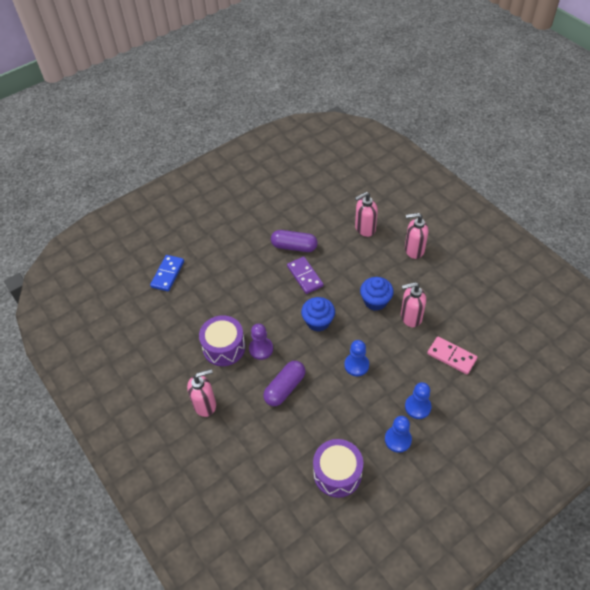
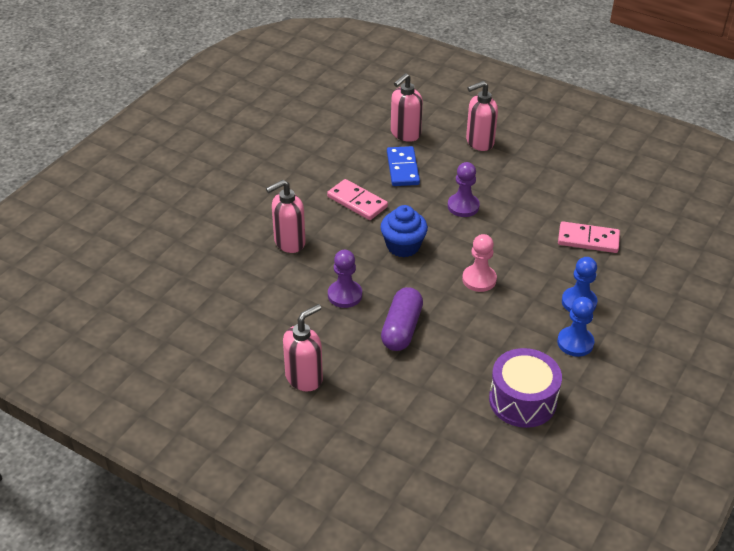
camera: 25 degrees left, 10 degrees down
(168, 274) = (164, 245): blue domino -> blue domino (403, 168)
(224, 347) = (293, 307): purple drum -> none
(294, 247) = (324, 173): purple capsule -> none
(305, 276) = (357, 202): purple domino -> pink domino
(356, 365) = (479, 279): blue pawn -> pink pawn
(375, 301) = (463, 206): blue cupcake -> purple pawn
(410, 317) = (516, 212): pink soap dispenser -> pink soap dispenser (289, 242)

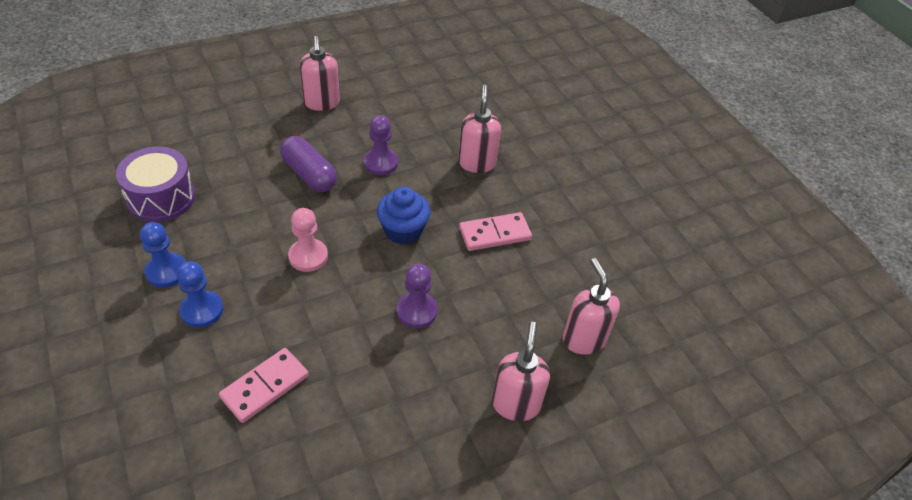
camera: 120 degrees right, 5 degrees up
(403, 168) = (520, 299): blue domino -> none

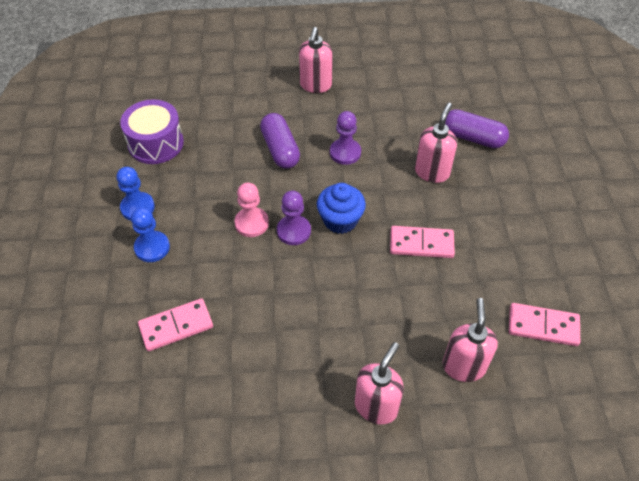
camera: 25 degrees right, 5 degrees up
(417, 311) = (323, 297): purple pawn -> purple pawn (293, 231)
(502, 123) = (472, 138): none -> purple capsule
(640, 281) = (543, 326): none -> pink domino

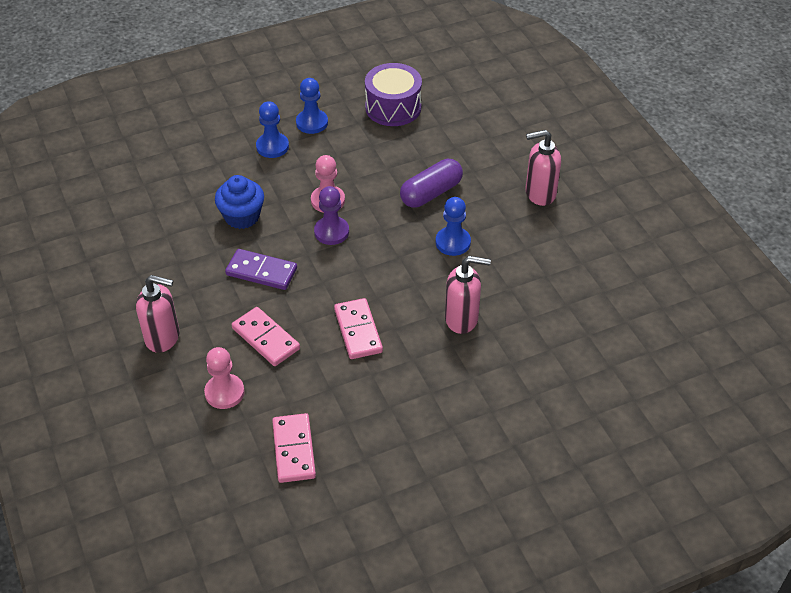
camera: 70 degrees right, 5 degrees down
(176, 326) = (199, 188): pink domino -> pink domino (266, 338)
(321, 299) = (261, 271): none -> purple domino
(340, 220) = (360, 261): blue cupcake -> blue cupcake (242, 217)
(345, 152) = (453, 242): purple pawn -> blue pawn
(463, 366) = (224, 392): pink soap dispenser -> pink pawn
(472, 138) = (534, 344): purple capsule -> none

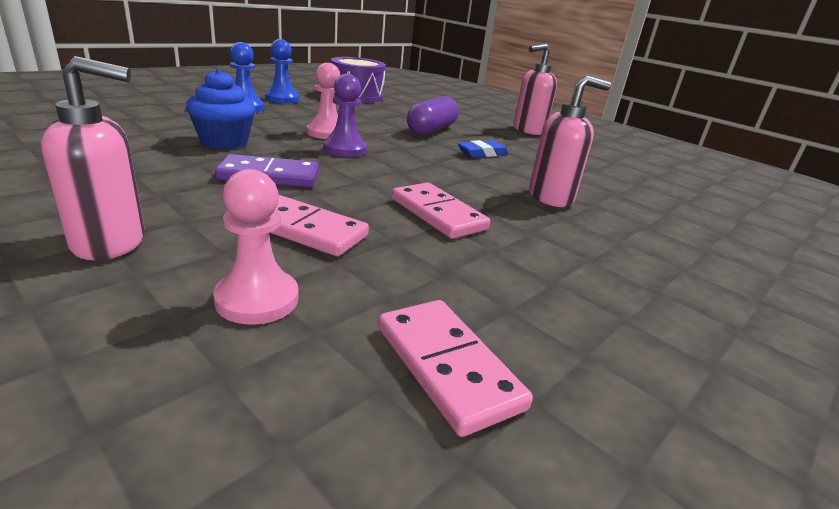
camera: 25 degrees left, 20 degrees down
(453, 242) = (482, 153): blue pawn -> blue eraser

